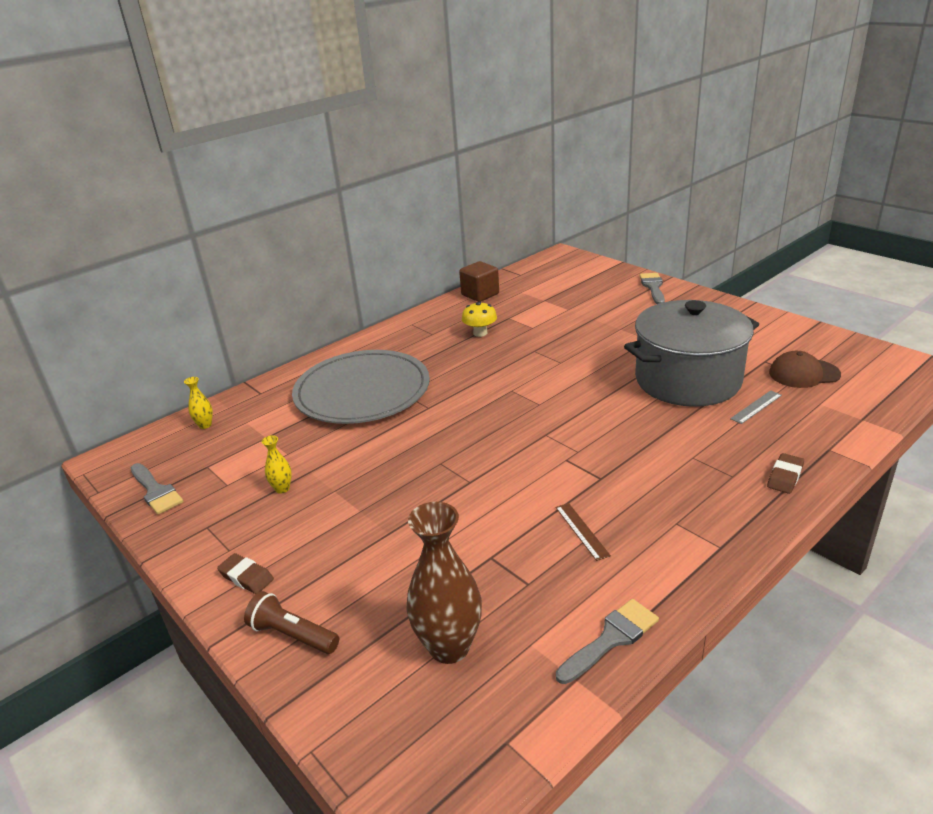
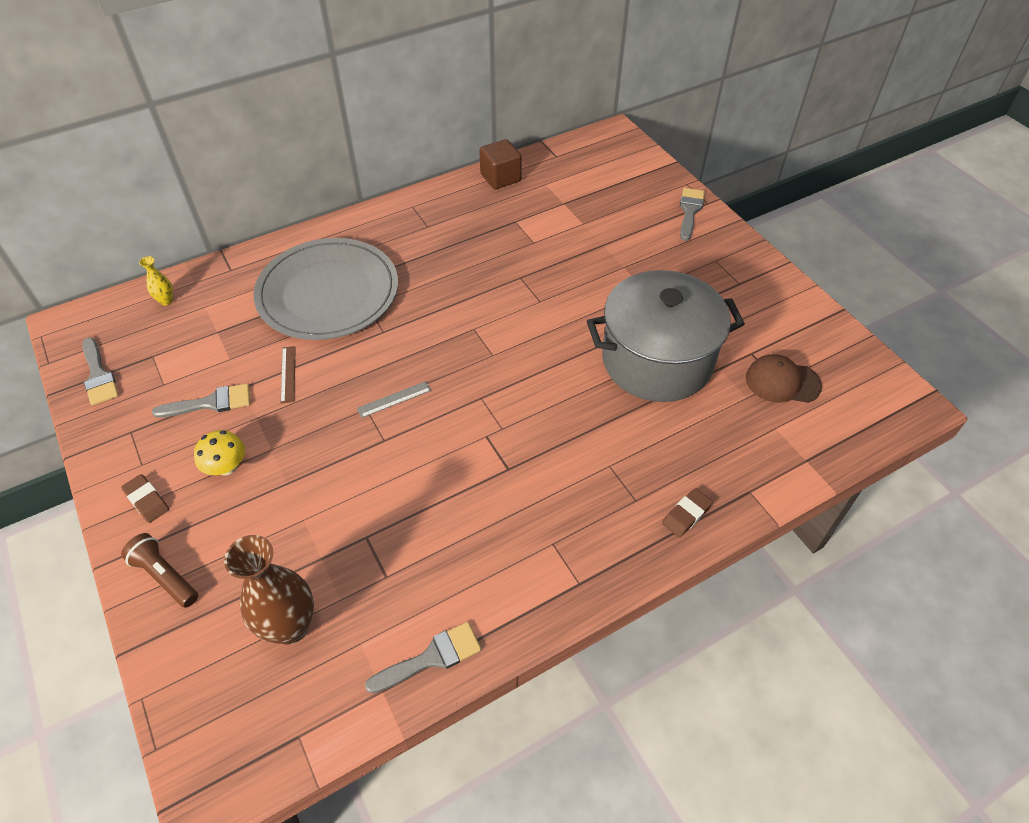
camera: 10 degrees right, 20 degrees up
(282, 489) = (211, 403): yellow vase -> grey brush
(480, 333) = (476, 237): yellow mushroom -> yellow mushroom (226, 467)
(582, 531) = (461, 528): brown ruler -> brown ruler (288, 374)
(756, 407) = (707, 415): grey ruler -> grey ruler (394, 399)

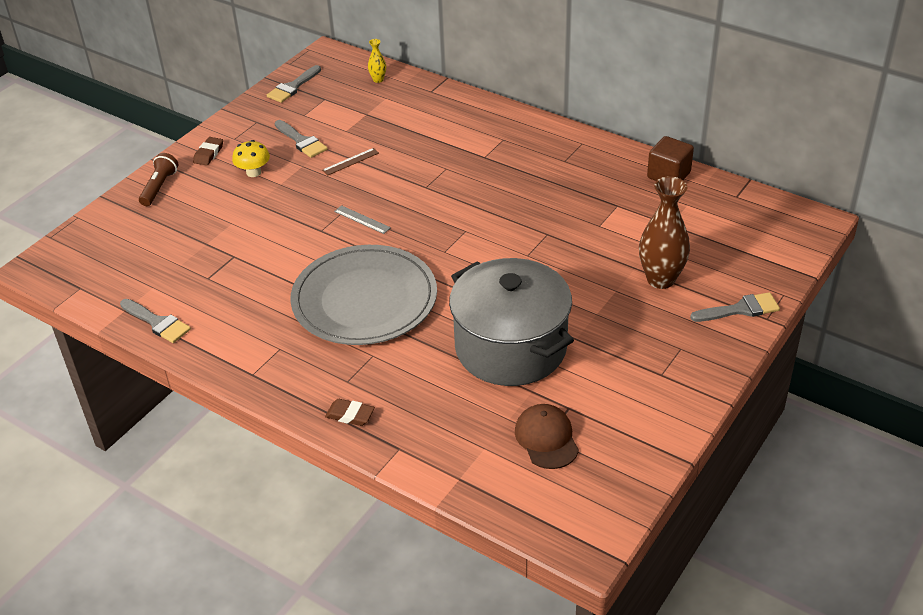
camera: 65 degrees right, 10 degrees down
(290, 626) = (150, 252): brown vase -> brown vase (660, 279)
(328, 293) = (444, 144): grey plate -> grey plate (364, 299)

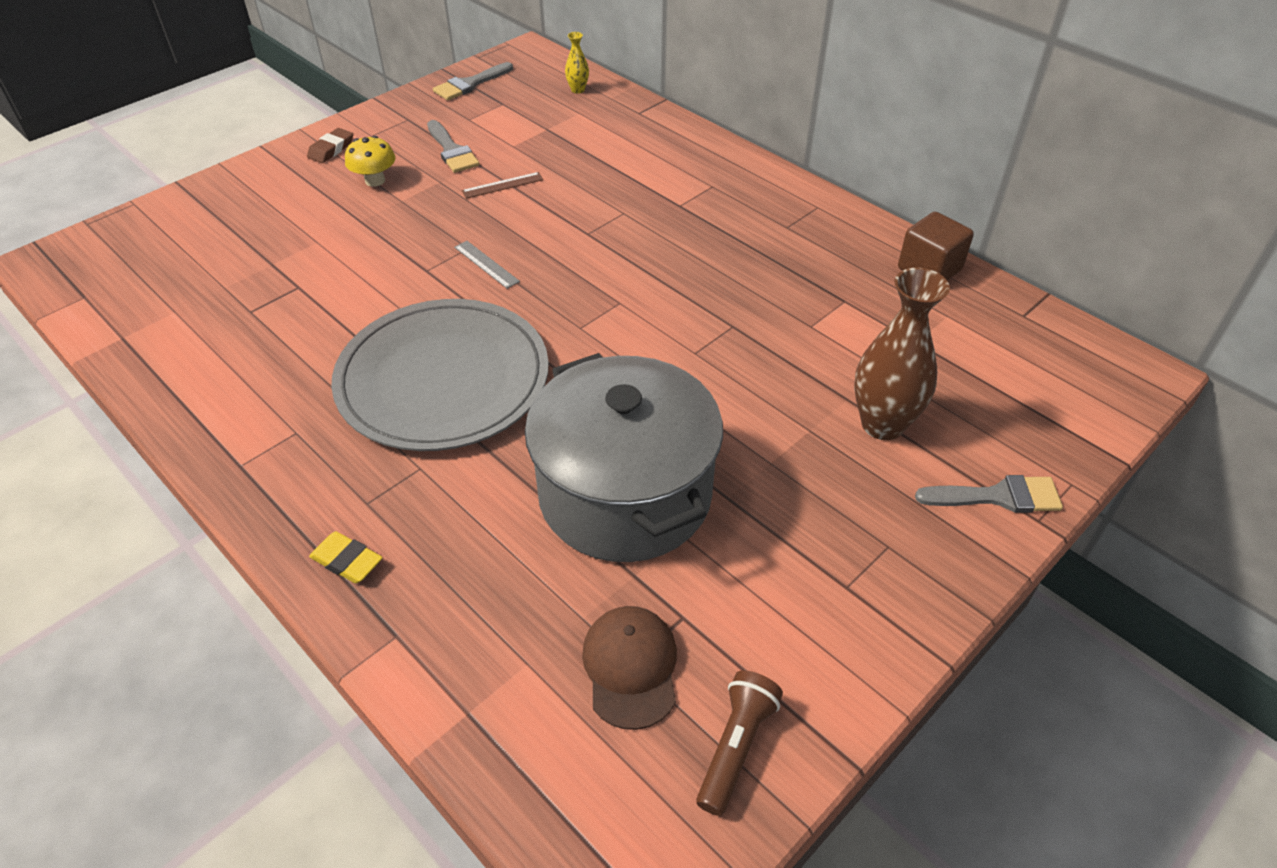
camera: 10 degrees right, 5 degrees up
(157, 322) = (154, 363): grey brush -> none
(159, 187) = (251, 181): brown flashlight -> brown flashlight (736, 746)
(350, 415) = (347, 561): brown eraser -> yellow eraser

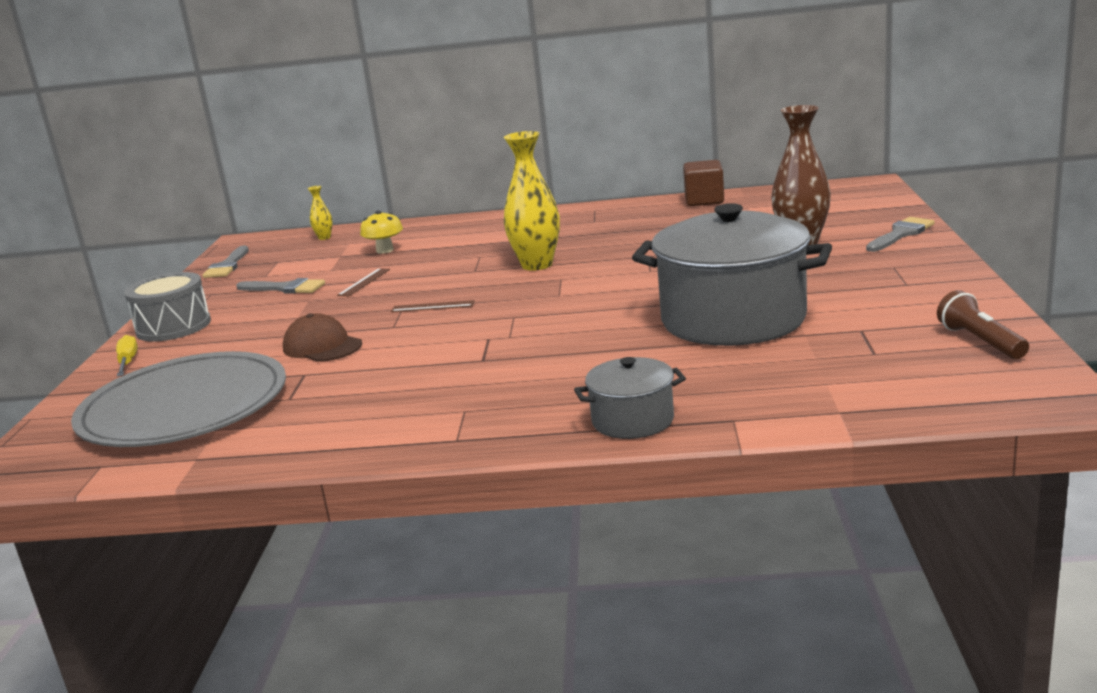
camera: 40 degrees left, 25 degrees down
(253, 176) = (128, 362): none -> yellow screwdriver
(331, 149) = (173, 326): brown eraser -> grey drum
(347, 561) = (633, 420): yellow eraser -> grey pot
(375, 180) = (251, 320): yellow mushroom -> yellow mushroom (385, 250)
(443, 379) = (517, 347): grey plate -> grey plate (184, 407)
(486, 264) = (433, 306): grey ruler -> brown ruler
(630, 667) = (877, 354): brown cap -> brown cap (322, 346)
(637, 264) = (537, 265): none -> yellow vase

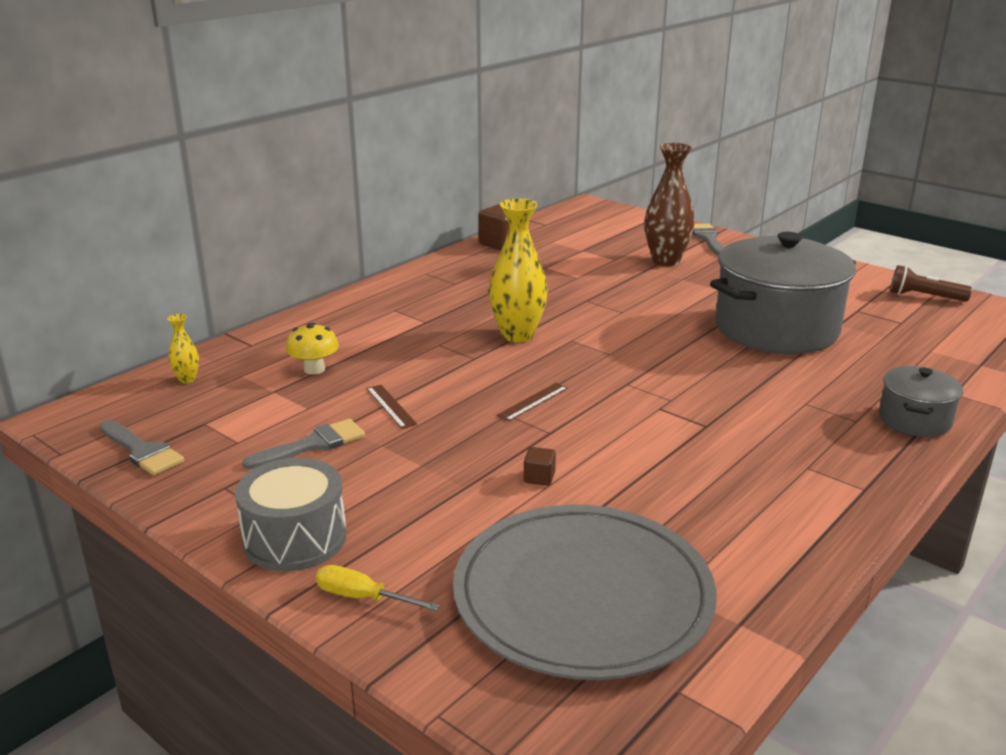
camera: 55 degrees left, 5 degrees up
(322, 346) = (539, 477): brown cap -> brown cube

